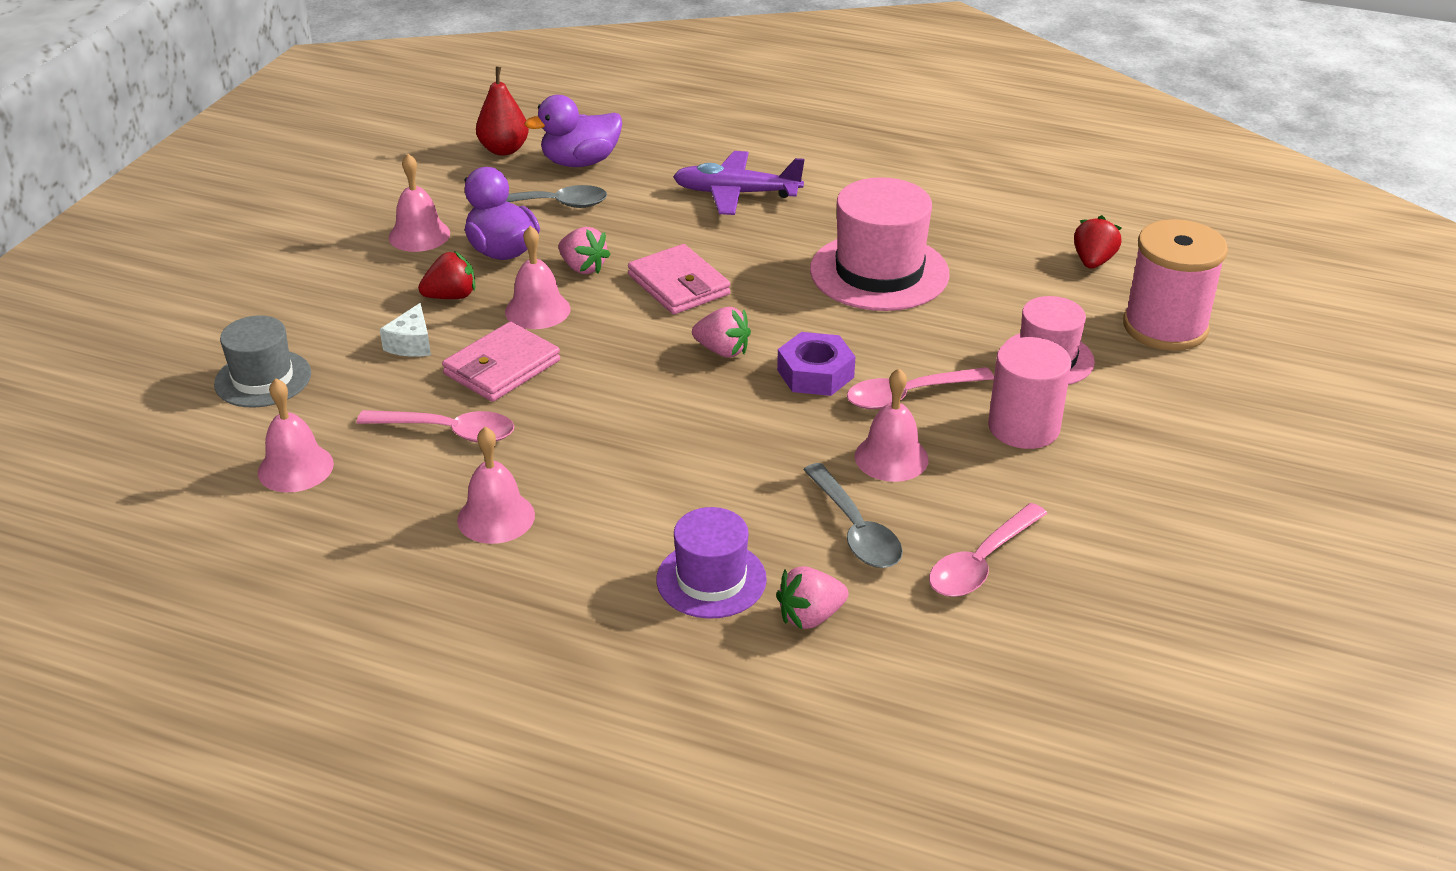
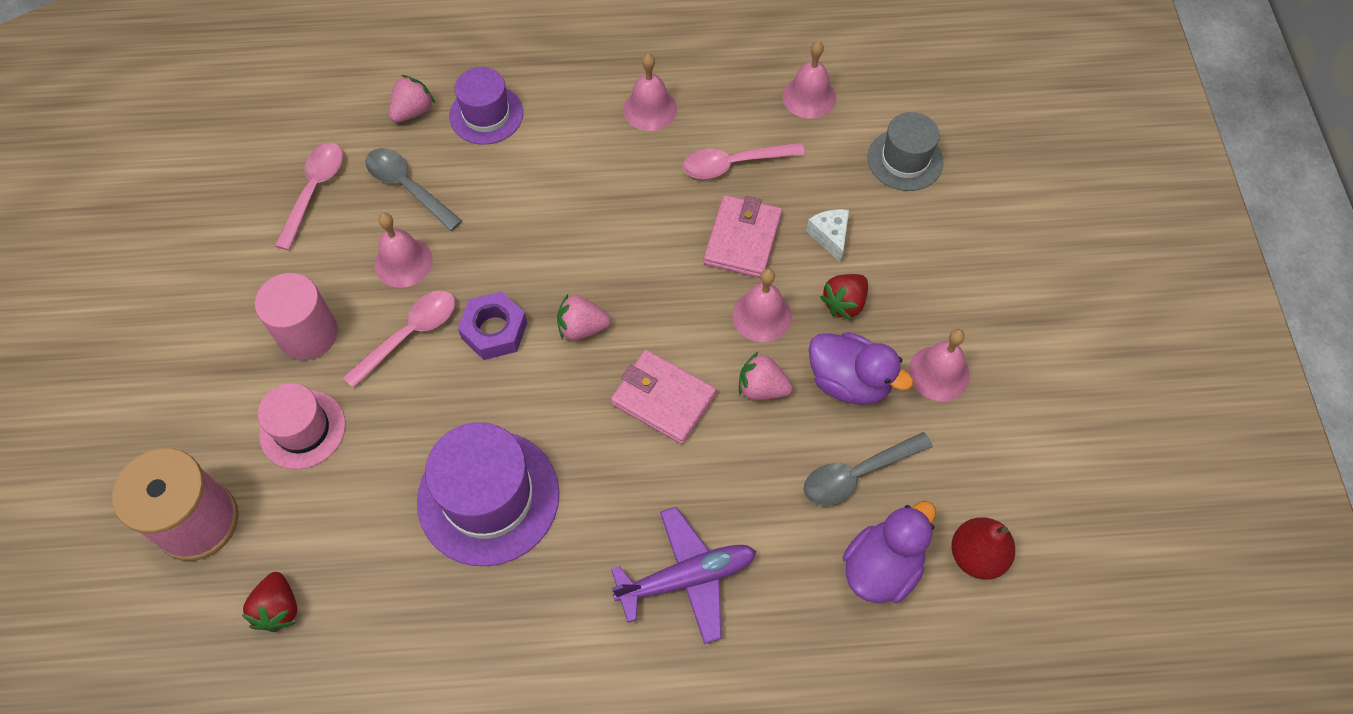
camera: 155 degrees right, 25 degrees up
(879, 272) = (488, 497): pink hat -> purple hat

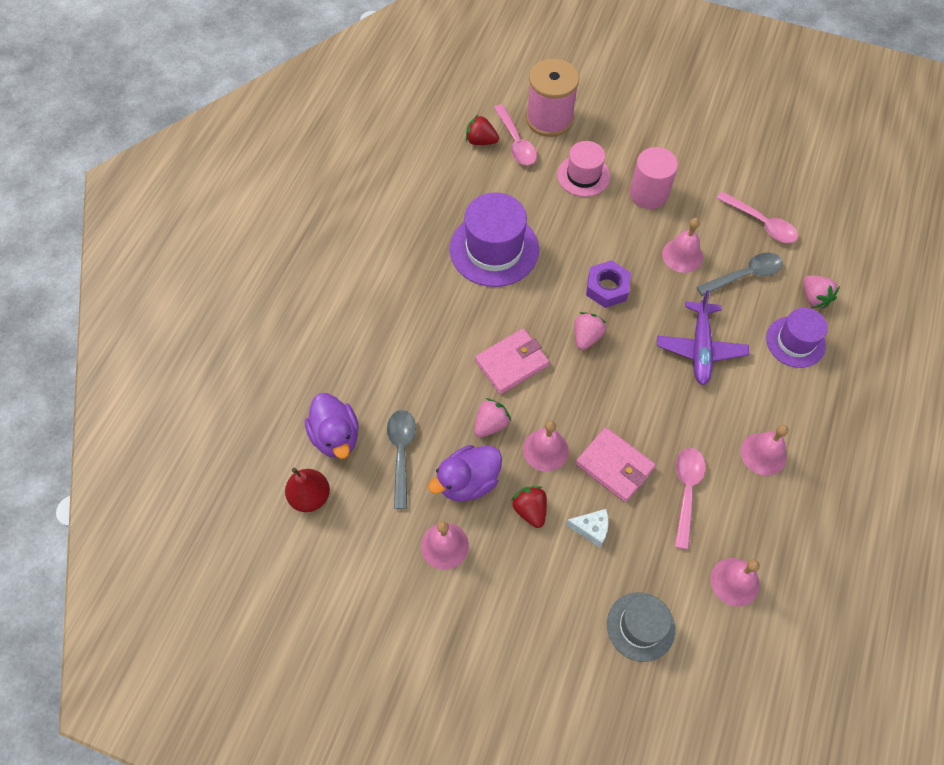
camera: 115 degrees right, 0 degrees up
(409, 335) = (624, 243): pink spoon -> pink spoon (516, 142)
(687, 578) = (390, 329): purple plane -> purple plane (700, 348)

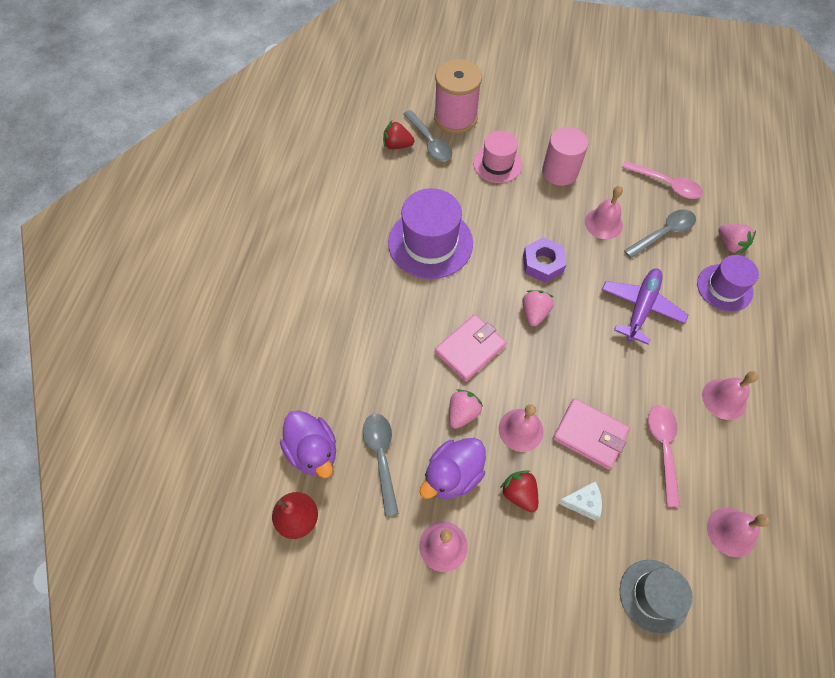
camera: 10 degrees left, 0 degrees up
(516, 142) = (430, 142): pink spoon -> grey spoon
(700, 348) = (641, 307): purple plane -> purple plane turned 150 degrees counterclockwise

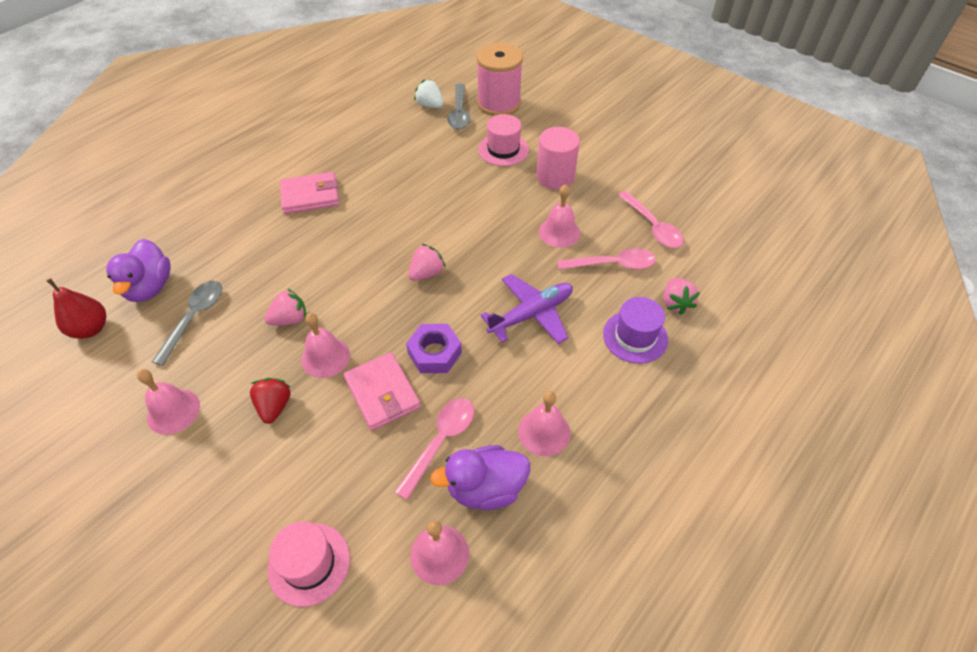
camera: 30 degrees right, 10 degrees down
(397, 145) = (430, 105): red strawberry -> white strawberry
(430, 243) = (388, 183): purple hat -> none
(453, 475) = (235, 361): purple duck -> purple duck (485, 488)
(470, 349) = (344, 275): pink wallet -> pink wallet (310, 196)
(542, 264) = (471, 239): purple nut -> purple nut (434, 353)
(582, 502) = (321, 445): white cheese -> none
(653, 595) = (309, 563): grey hat -> pink hat
(663, 233) = (612, 264): grey spoon -> pink spoon

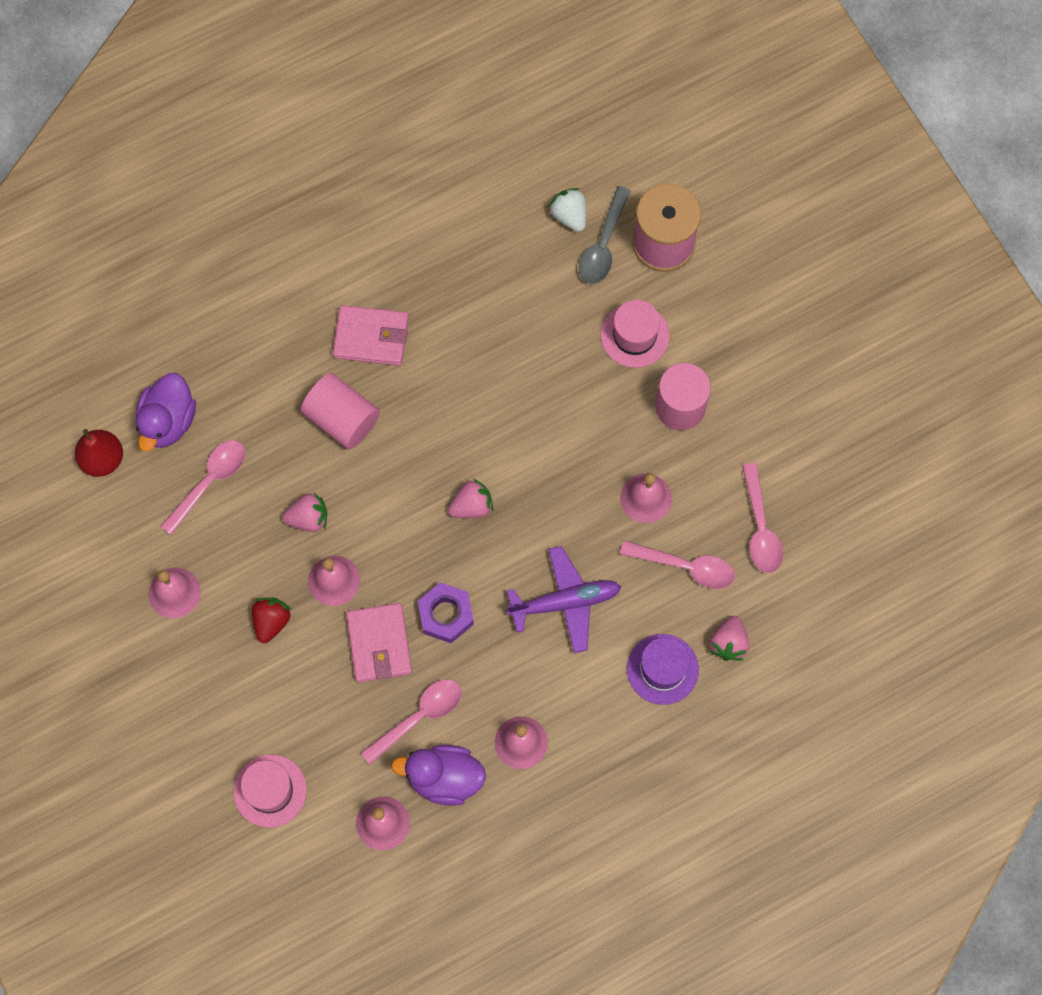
camera: 20 degrees right, 20 degrees up
(194, 318) = (209, 482): grey spoon -> pink spoon
(301, 247) = (342, 419): none -> pink cylinder

